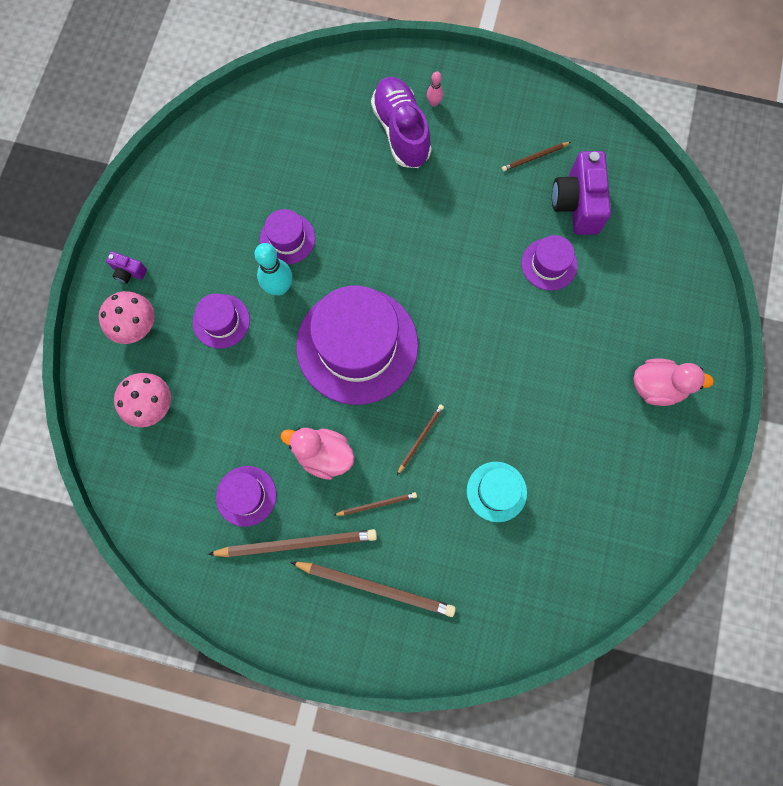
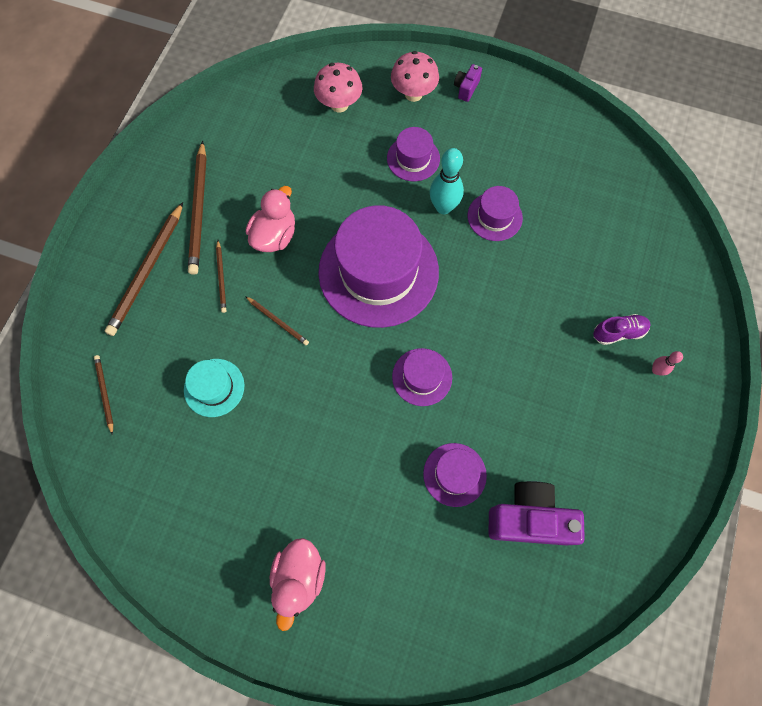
camera: 95 degrees right, 5 degrees down
(246, 496) = (248, 173): purple hat -> purple hat (422, 377)
(401, 131) = (618, 332): purple shoe -> purple shoe, size x0.53
(534, 157) = (589, 476): brown pencil -> brown pencil (105, 393)

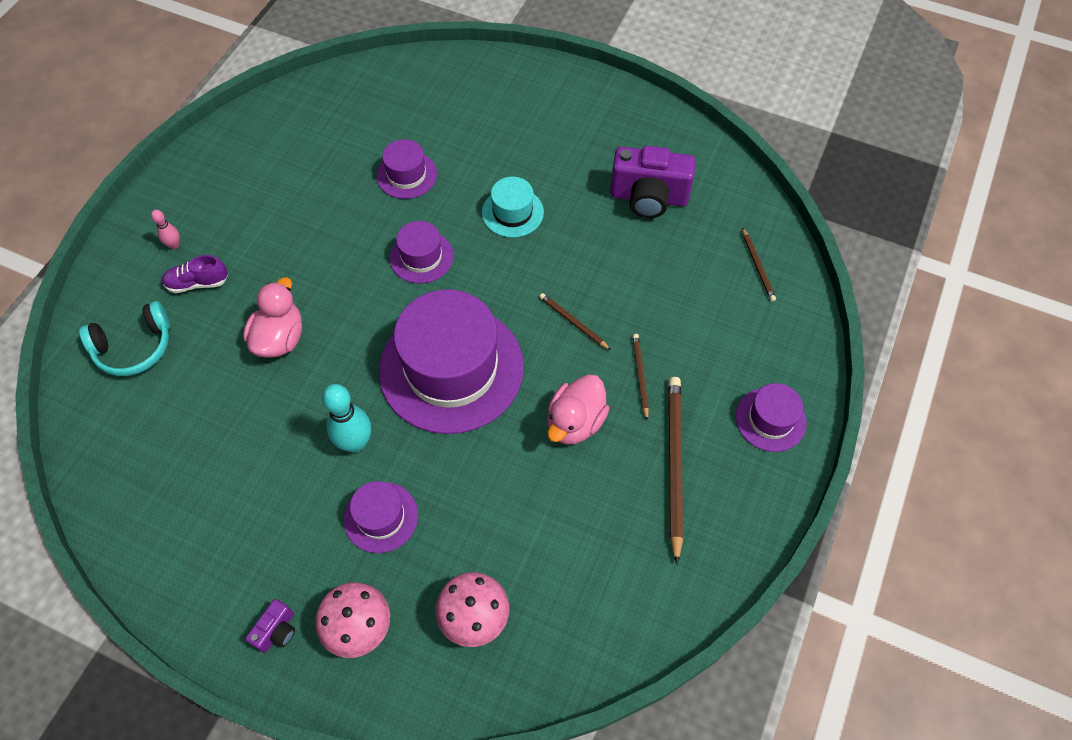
camera: 175 degrees left, 10 degrees down
(147, 271) = (731, 390): brown pencil -> none
(214, 387) = (642, 263): turquoise hat -> turquoise hat (512, 212)
(299, 577) = (558, 115): pink duck -> pink duck (280, 338)
(494, 216) = (293, 425): purple hat -> purple hat (770, 419)
(528, 518) = (347, 139): purple camera -> purple camera (648, 198)
(646, 268) = (134, 347): none -> turquoise headphones

